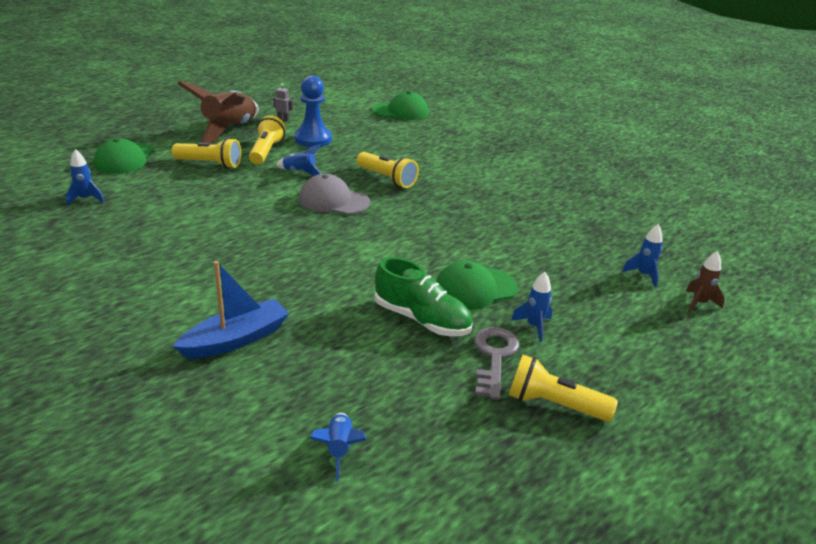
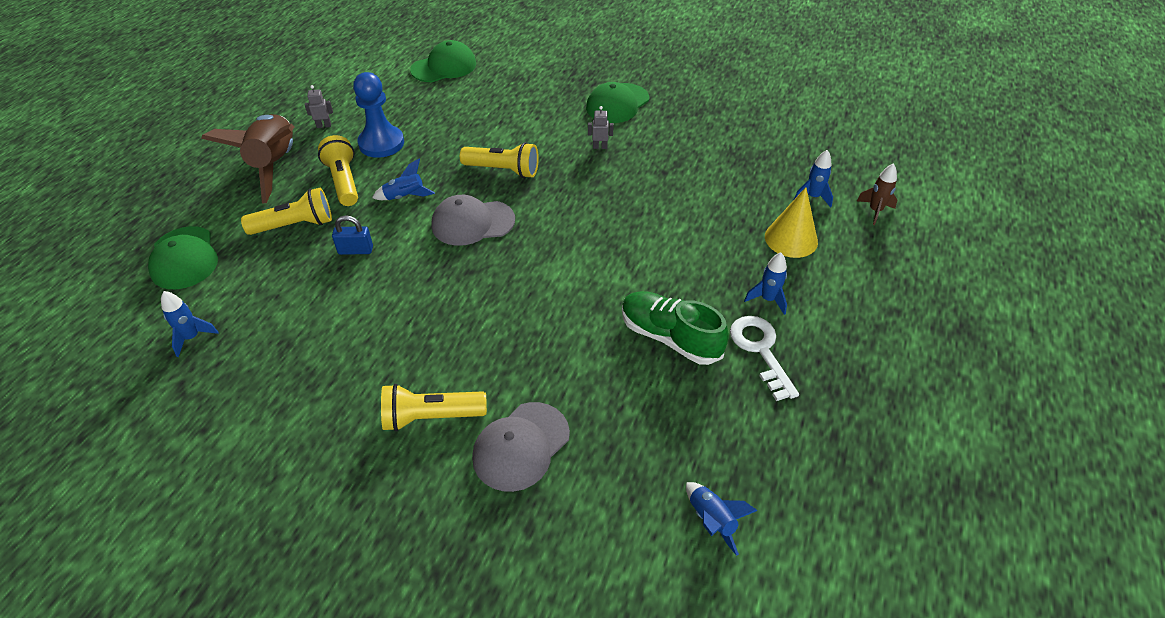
camera: 25 degrees left, 15 degrees up
(235, 189) = (355, 250): none -> blue padlock
(236, 339) = (521, 446): blue boat -> grey cap
(421, 319) = (670, 337): green shoe -> green shoe turned 150 degrees counterclockwise
(475, 288) = (688, 278): green cap -> green cap (617, 103)
(478, 188) = (600, 147): none -> grey robot
(494, 357) = (760, 350): grey key -> white key
(554, 404) = (841, 378): yellow flashlight -> yellow flashlight (431, 417)
(595, 295) = (791, 239): none -> yellow cone

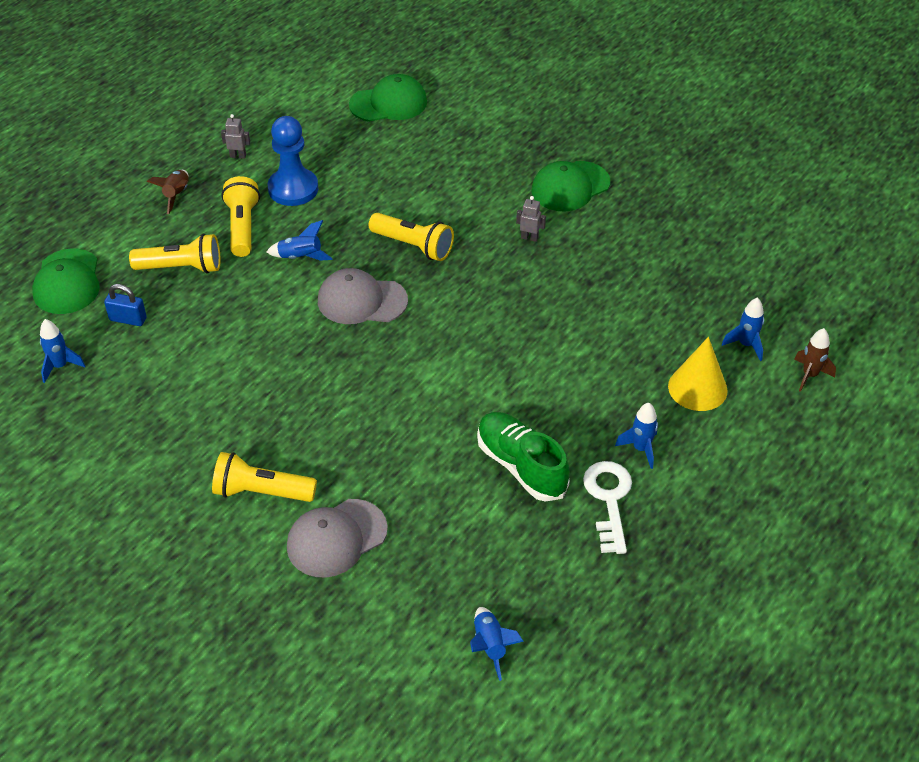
camera: 15 degrees right, 0 degrees up
(275, 166) = (176, 195): brown rocket -> brown rocket, size x0.45
(355, 250) = (235, 307): blue padlock -> blue padlock (128, 319)

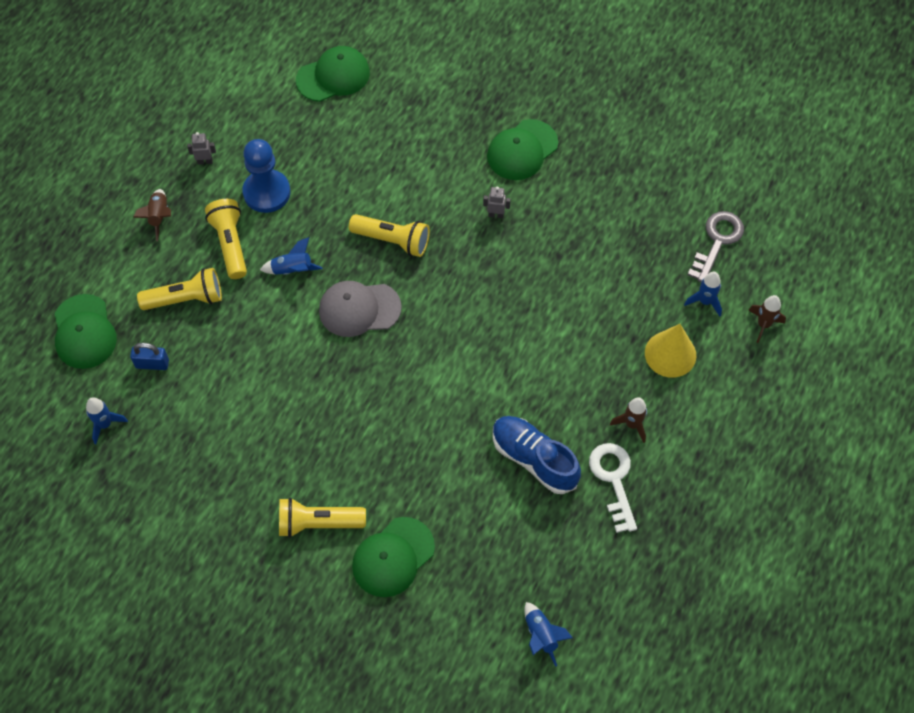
camera: 10 degrees left, 15 degrees up
(336, 538) = (393, 557): grey cap -> green cap
(521, 466) = (534, 459): green shoe -> blue shoe
(641, 449) = (632, 424): blue rocket -> brown rocket
(769, 292) = (717, 241): none -> grey key

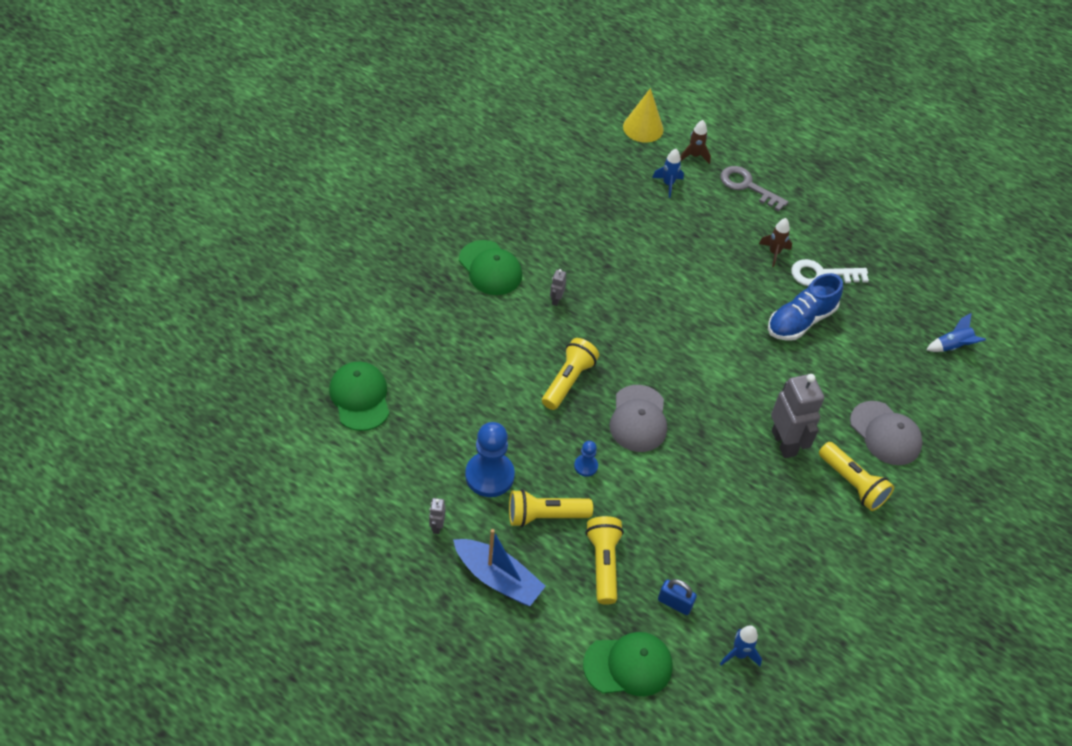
camera: 85 degrees left, 10 degrees down
(152, 364) = (674, 603): blue padlock -> blue padlock turned 75 degrees counterclockwise
(159, 217) = (498, 578): brown rocket -> blue boat
(292, 270) = (586, 466): blue rocket -> blue pawn
(318, 523) = (852, 483): yellow flashlight -> yellow flashlight turned 45 degrees counterclockwise
(358, 451) = (784, 443): none -> grey robot
(393, 557) = (885, 433): green cap -> grey cap
(670, 354) = (713, 216): yellow cone -> yellow cone (643, 128)
(717, 241) = (613, 164): grey key -> grey key (747, 186)

